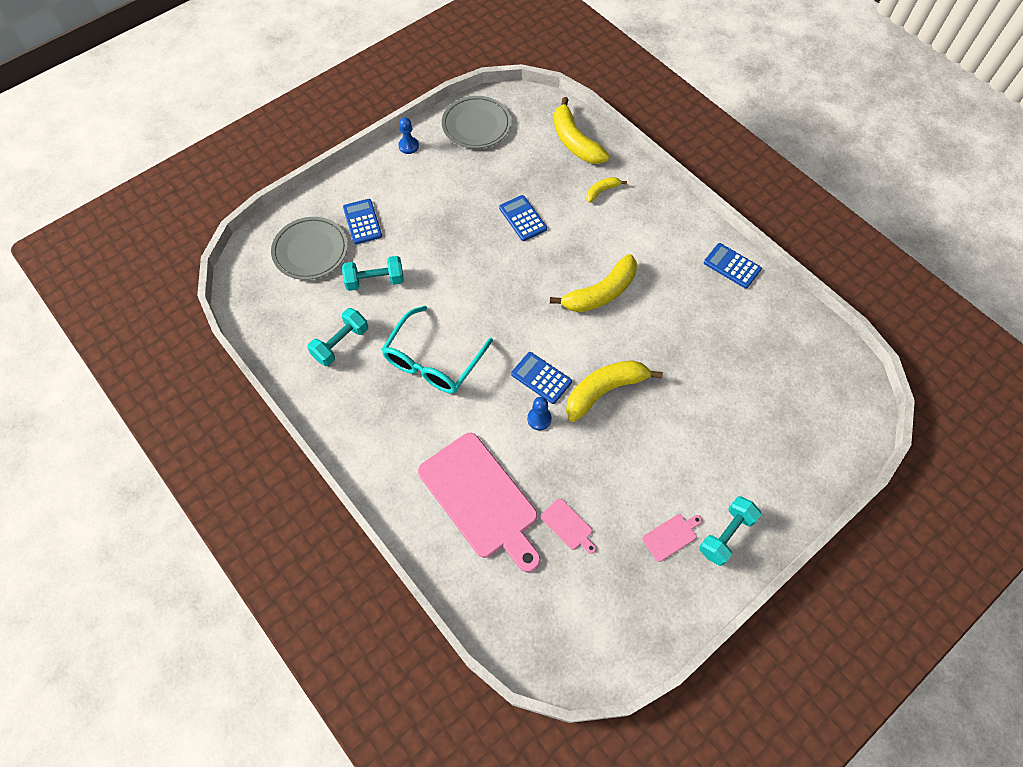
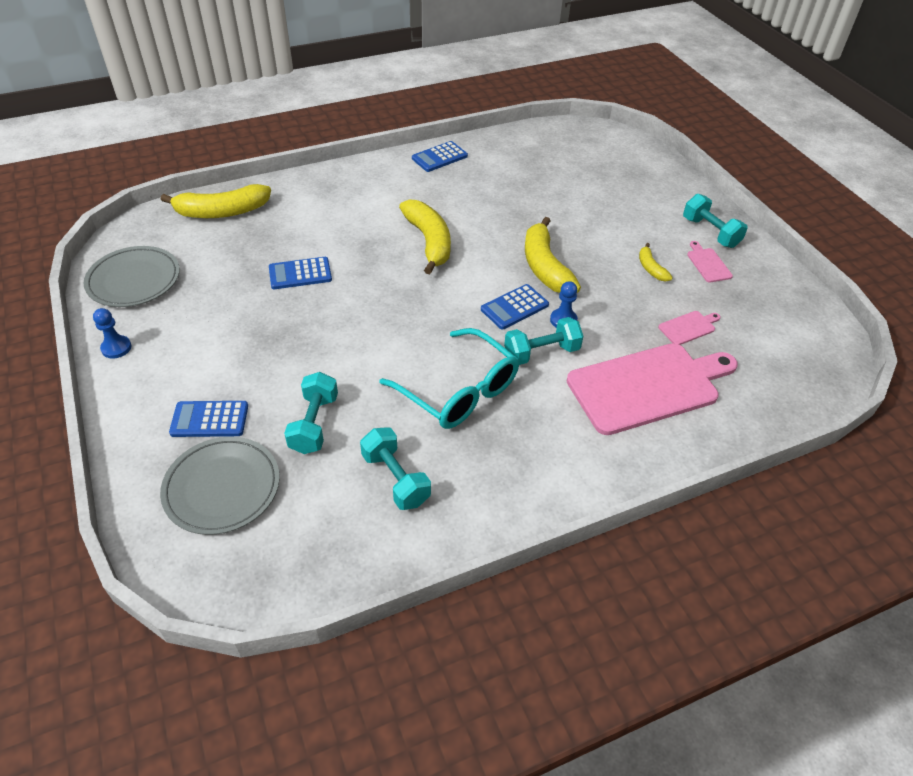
camera: 75 degrees left, 15 degrees down
(493, 410) = (541, 353): none -> turquoise dumbbell
(602, 191) = (302, 210): yellow banana -> yellow banana (651, 268)

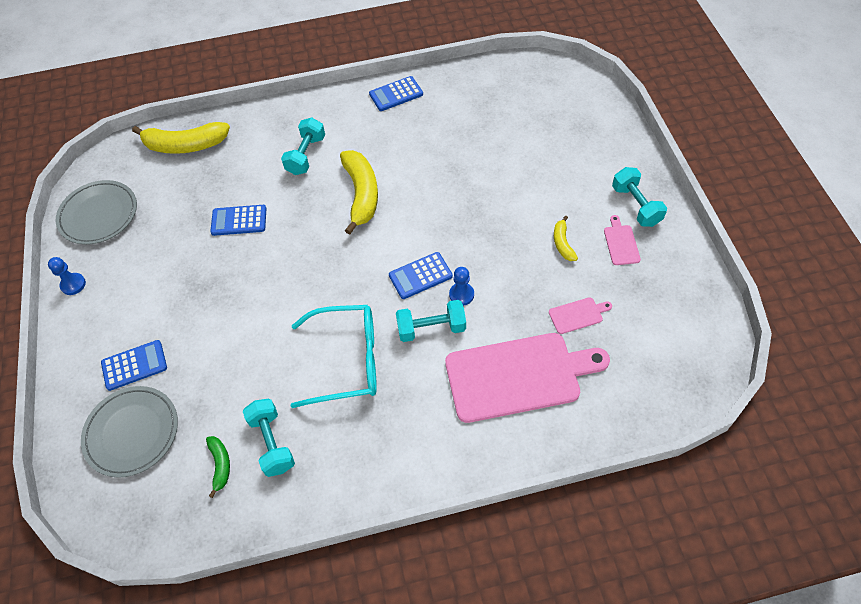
camera: 15 degrees right, 10 degrees up
(209, 419) = (134, 365): blue calculator -> blue calculator turned 150 degrees clockwise
(314, 424) = (217, 380): turquoise dumbbell -> turquoise dumbbell (306, 155)
(339, 508) = (220, 465): none -> green banana
(459, 391) = (347, 361): turquoise glasses -> turquoise glasses turned 60 degrees counterclockwise
(545, 267) = (461, 233): yellow banana -> none

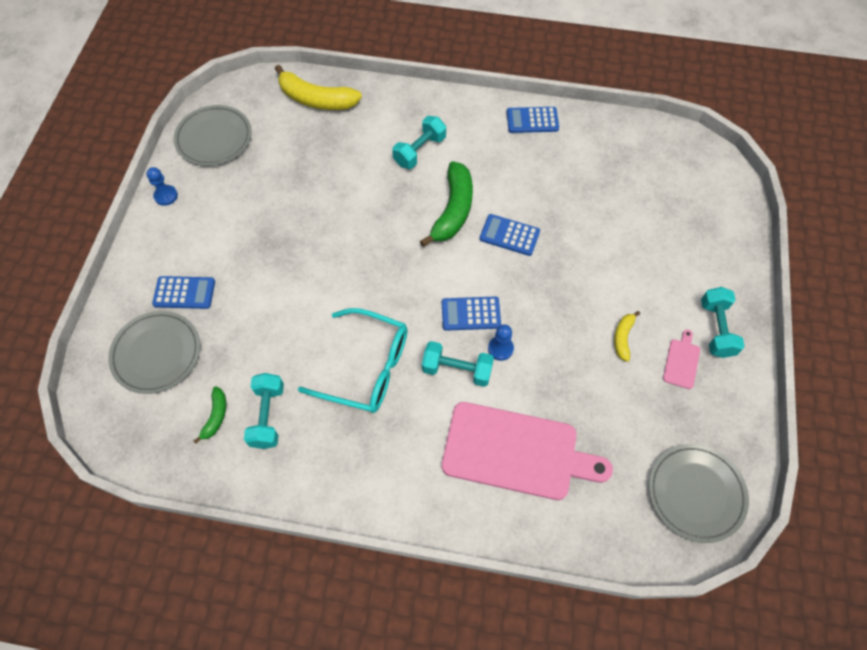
camera: 20 degrees right, 5 degrees up
(239, 221) = (331, 192): blue calculator -> blue calculator (509, 235)
(361, 194) = (453, 210): yellow banana -> green banana
(577, 315) = (602, 416): pink cutting board -> none
(686, 345) = (696, 493): none -> grey plate

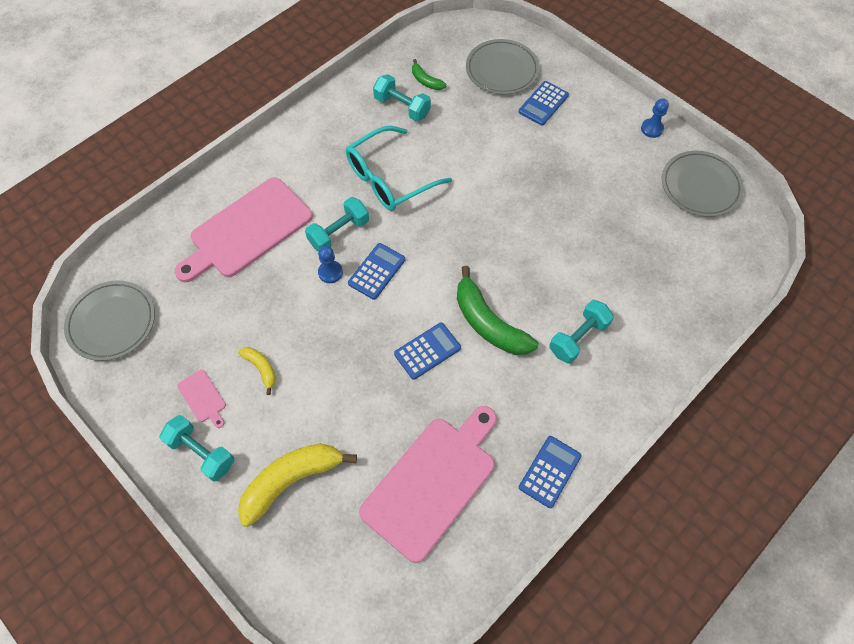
camera: 125 degrees right, 0 degrees up
(316, 99) = (704, 287): yellow banana -> yellow banana (291, 480)
(419, 151) = (578, 338): turquoise dumbbell -> turquoise dumbbell turned 60 degrees clockwise
(598, 176) = (432, 482): none -> pink cutting board

